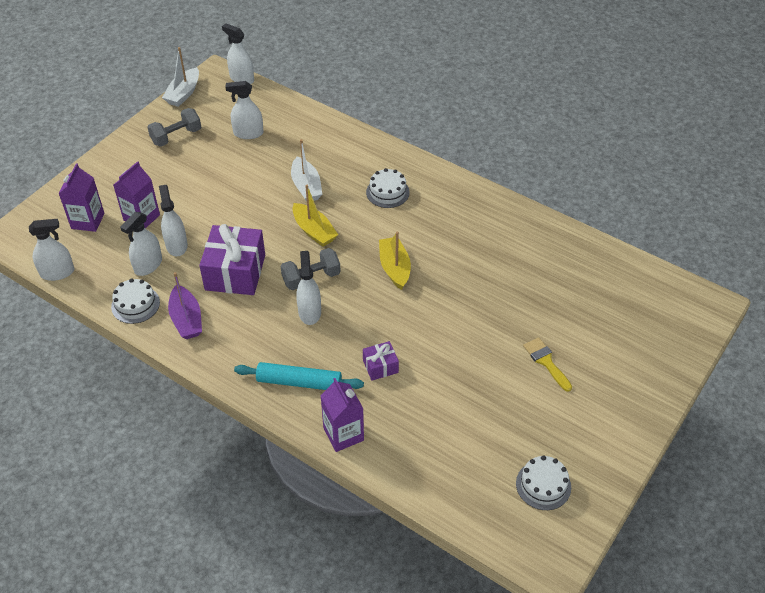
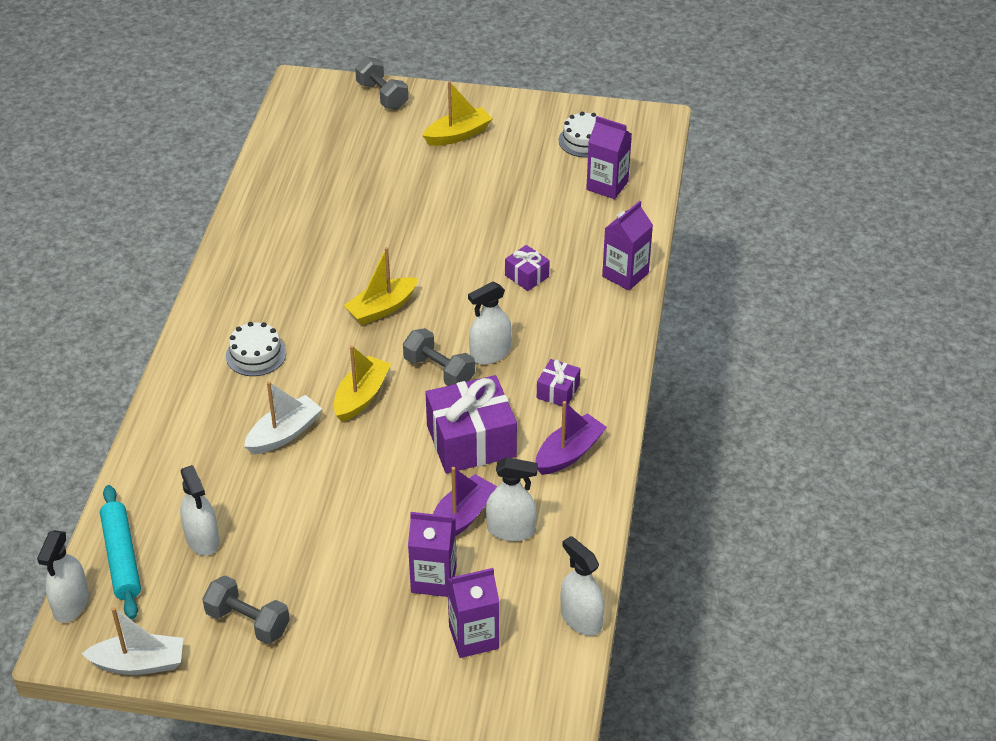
camera: 115 degrees left, 5 degrees down
(135, 304) = (578, 511): white cake -> none
(176, 245) = (461, 518): white spray bottle -> purple boat
(247, 336) = (558, 391): none -> purple gift
(299, 382) = (587, 327): turquoise rolling pin -> turquoise rolling pin (121, 558)
(467, 474) = (607, 185): none -> purple carton
(546, 362) = (444, 169): yellow brush -> none
(592, 389) = (458, 135): none -> yellow boat
(674, 354) = (382, 95): none -> grey dumbbell

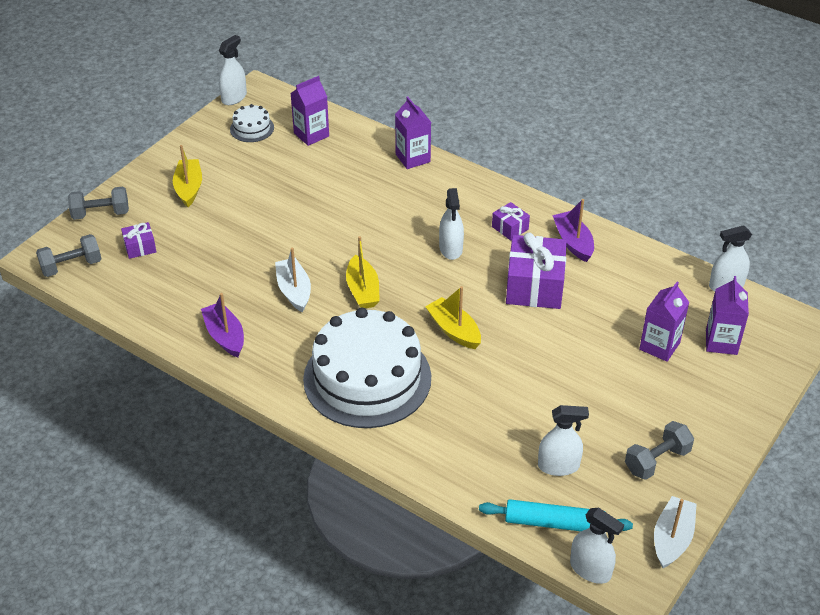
camera: 65 degrees left, 0 degrees up
(256, 354) = (367, 378): white cake -> white cake, size x2.37
(284, 434) = (469, 386): white boat -> white boat (294, 291)
(439, 371) = (452, 280): grey dumbbell -> grey dumbbell (71, 266)
(461, 518) = (607, 314): purple boat -> purple boat (225, 336)
(511, 530) = (631, 293): white spray bottle -> white spray bottle (234, 97)
(526, 276) = (380, 204): purple gift -> purple gift (140, 247)

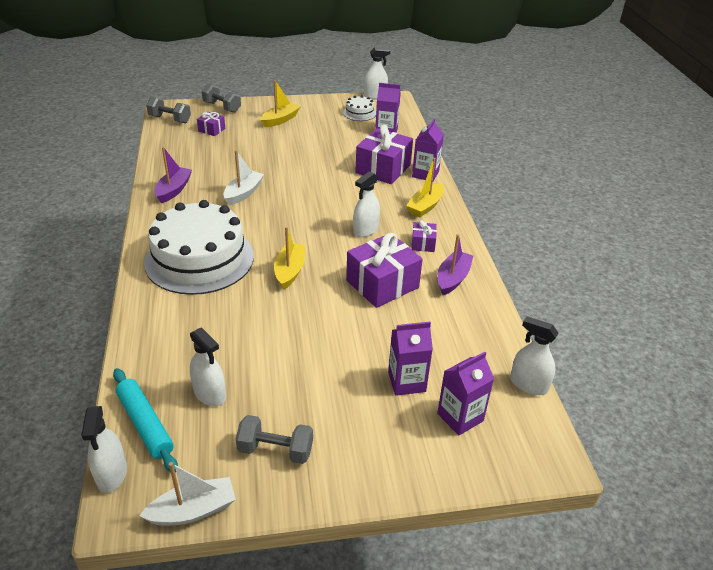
camera: 45 degrees right, 5 degrees down
(363, 290) = (278, 217): yellow boat -> yellow boat (425, 206)
(371, 177) = (383, 169): none -> purple gift

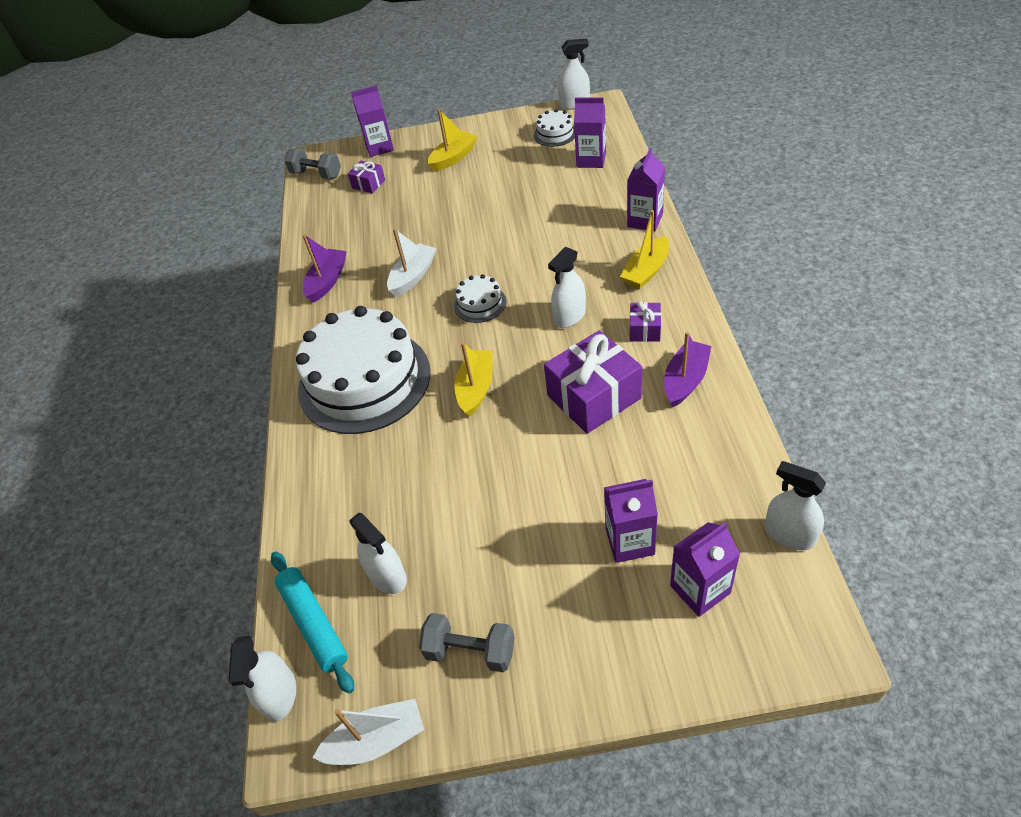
camera: 10 degrees right, 10 degrees up
(222, 107) = (379, 147): grey dumbbell -> purple carton
(296, 216) = (480, 304): none -> white cake
(383, 169) = (589, 218): purple gift -> none

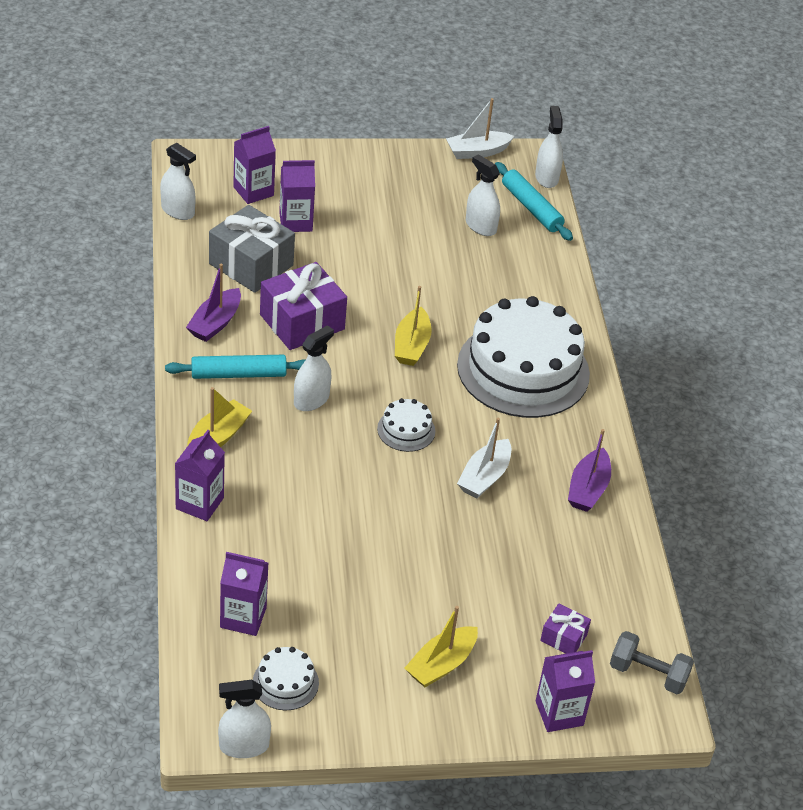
camera: 170 degrees right, 5 degrees down
(470, 651) = (417, 182): grey dumbbell -> none
(645, 330) = (238, 374): purple gift -> turquoise rolling pin
(669, 463) = (251, 264): none -> grey gift

